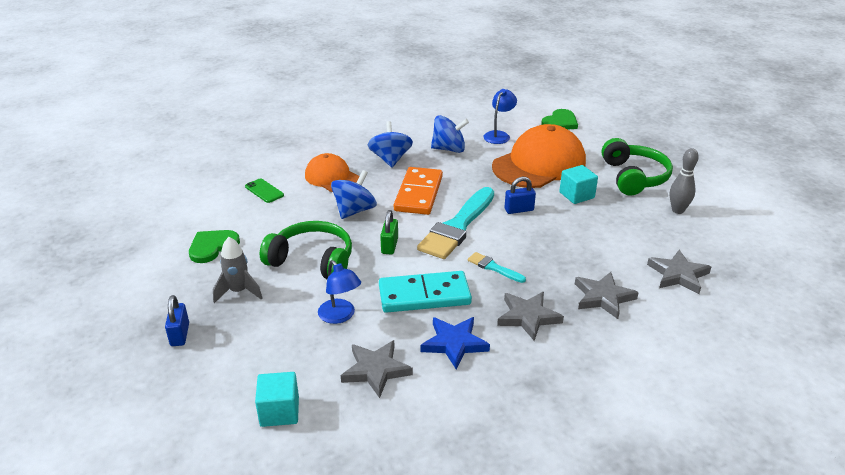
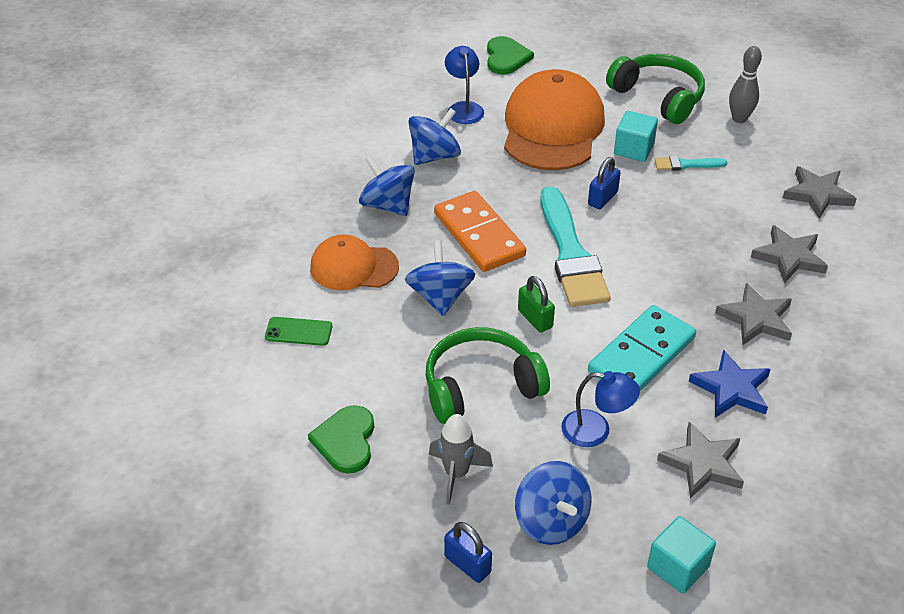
camera: 40 degrees left, 10 degrees up
(249, 343) = (551, 521): none -> blue spinning top
(493, 267) = (663, 282): turquoise brush -> turquoise brush (686, 164)

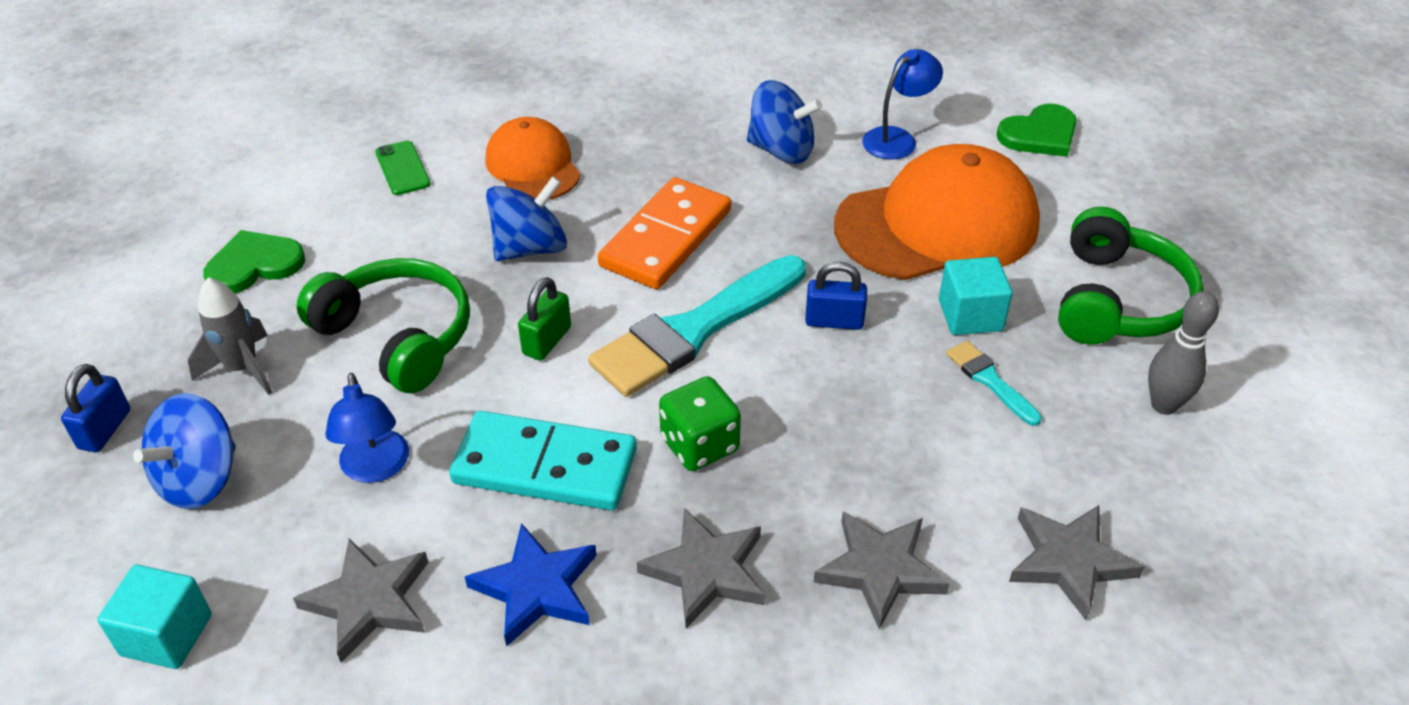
camera: 60 degrees right, 0 degrees up
(387, 205) = (659, 149): blue spinning top -> none
(664, 287) = (699, 445): none -> green dice

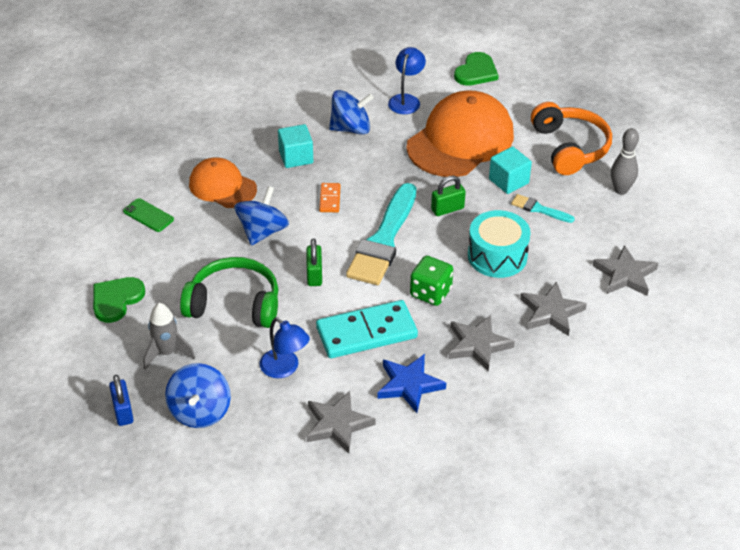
camera: 30 degrees left, 0 degrees up
(166, 635) = (255, 480): turquoise cube -> turquoise cube (296, 157)
(665, 238) = (329, 199): orange domino -> orange domino, size x0.46
(834, 321) = (447, 209): blue padlock -> green padlock
(858, 430) = (497, 256): none -> turquoise drum
(1117, 300) = (570, 148): green headphones -> orange headphones

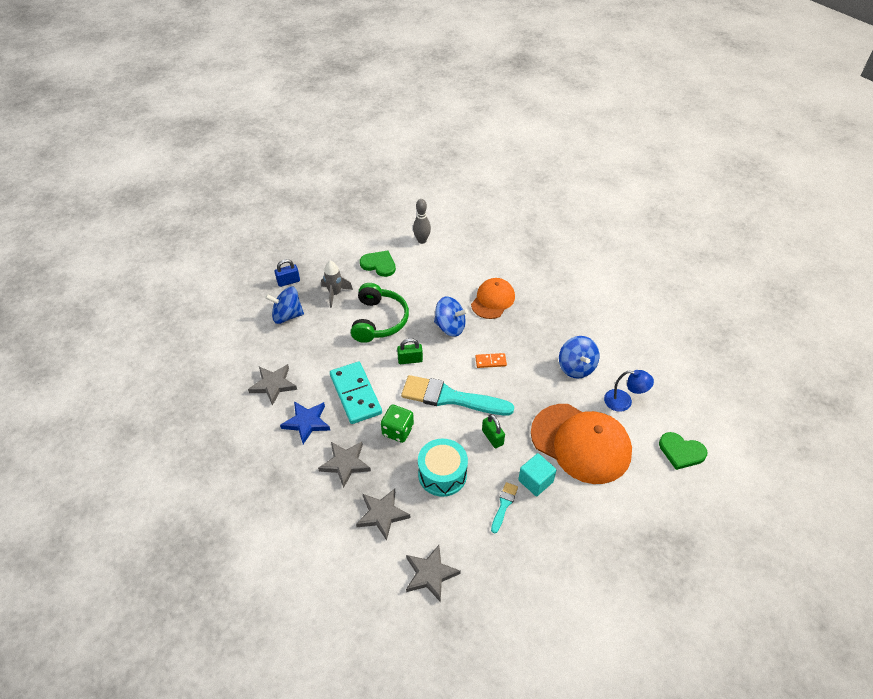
camera: 85 degrees right, 5 degrees up
(148, 215) = (457, 267): green phone -> none
(285, 368) = (322, 353): blue lamp -> none
(296, 157) = (533, 337): turquoise cube -> none
(570, 148) = (593, 531): orange headphones -> none
(621, 190) = (542, 574): grey bowling pin -> grey bowling pin (422, 240)

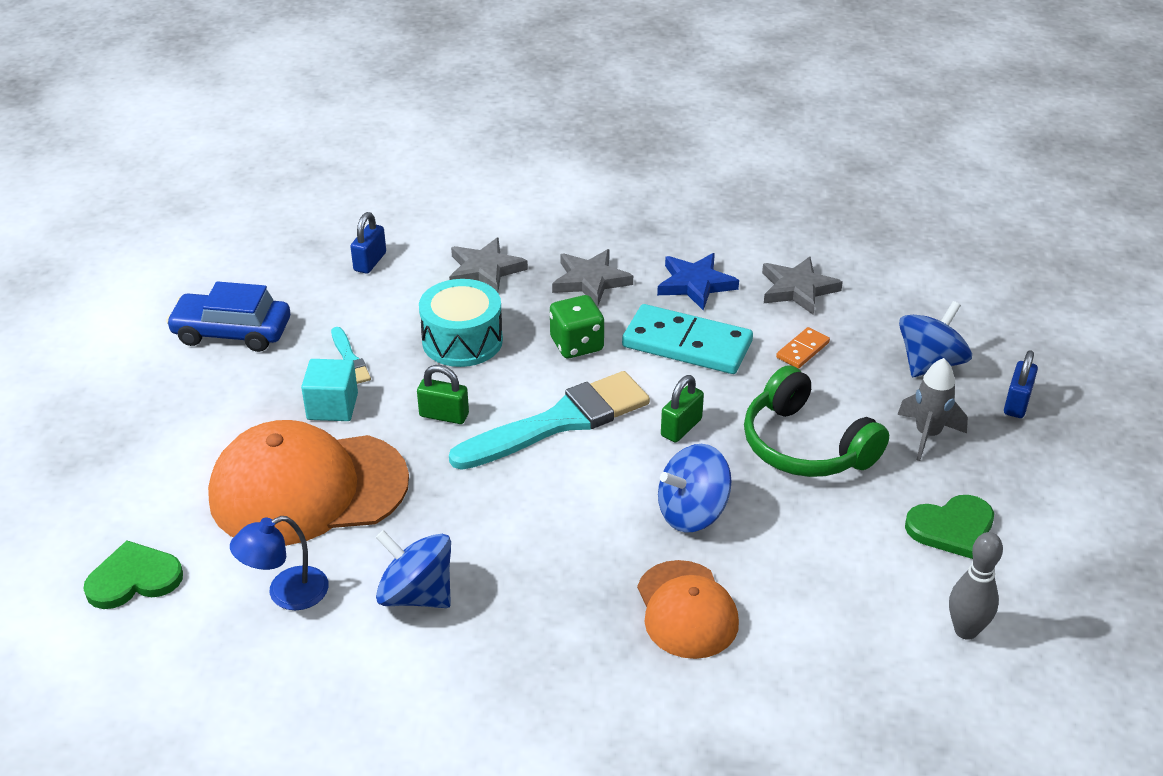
camera: 135 degrees right, 10 degrees down
(430, 574) = (370, 262): grey star -> blue padlock
(490, 361) = (564, 507): orange domino -> orange domino (803, 350)
(546, 576) = (232, 332): none -> blue car

